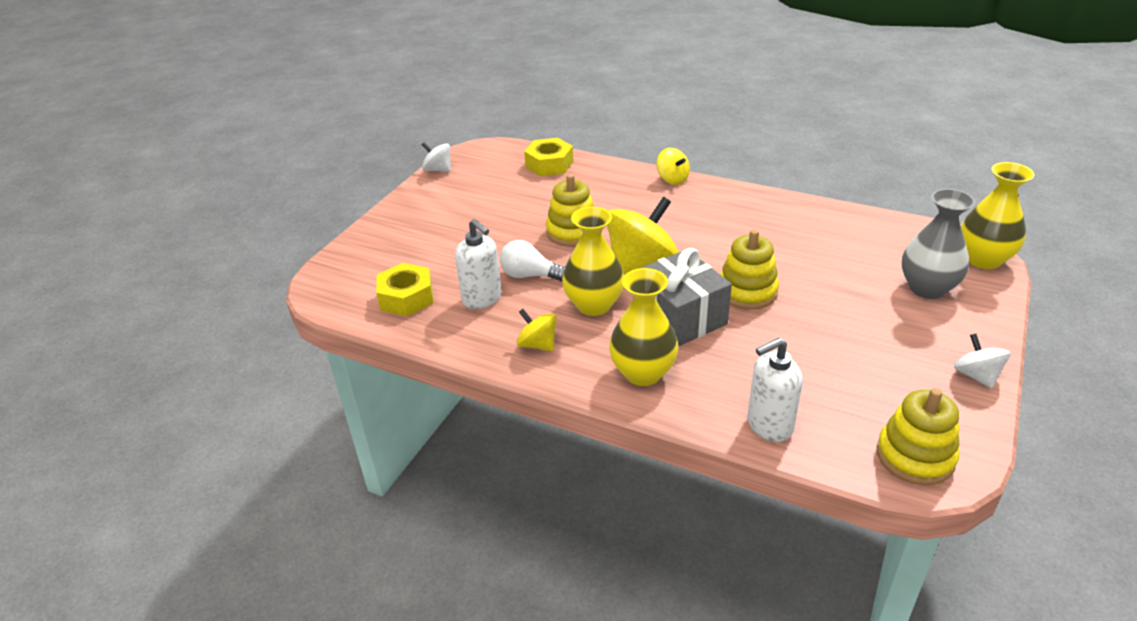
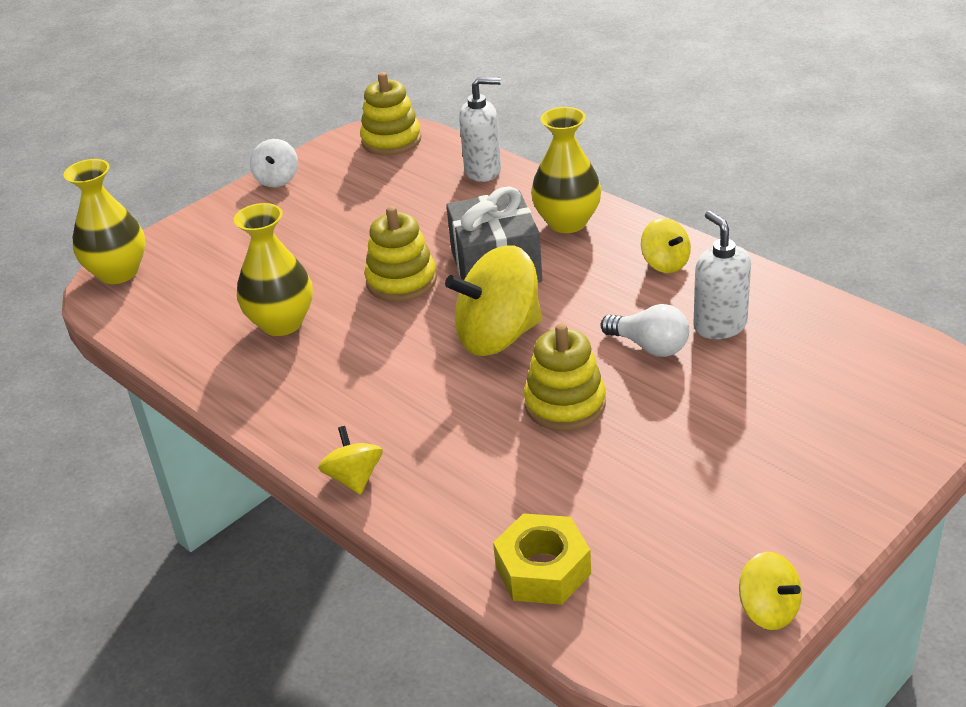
camera: 160 degrees left, 0 degrees up
(406, 297) = (822, 344): yellow nut -> none
(438, 170) = (768, 610): white spinning top -> yellow spinning top
(594, 305) = (584, 295): yellow vase -> yellow vase (281, 323)
(927, 288) = (216, 253): grey vase -> none

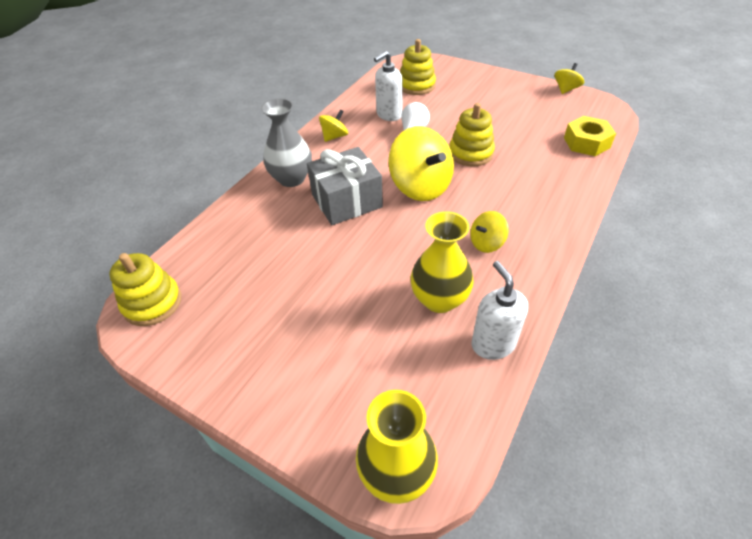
camera: 105 degrees left, 10 degrees up
(277, 179) = (213, 379): white spinning top -> none
(354, 478) = (570, 217): yellow spinning top -> yellow spinning top (486, 243)
(401, 281) = (372, 243): yellow stacking toy -> yellow stacking toy (416, 85)
(483, 171) = (218, 231): white soap dispenser -> white soap dispenser (493, 344)
(567, 222) = (291, 178): yellow vase -> grey vase

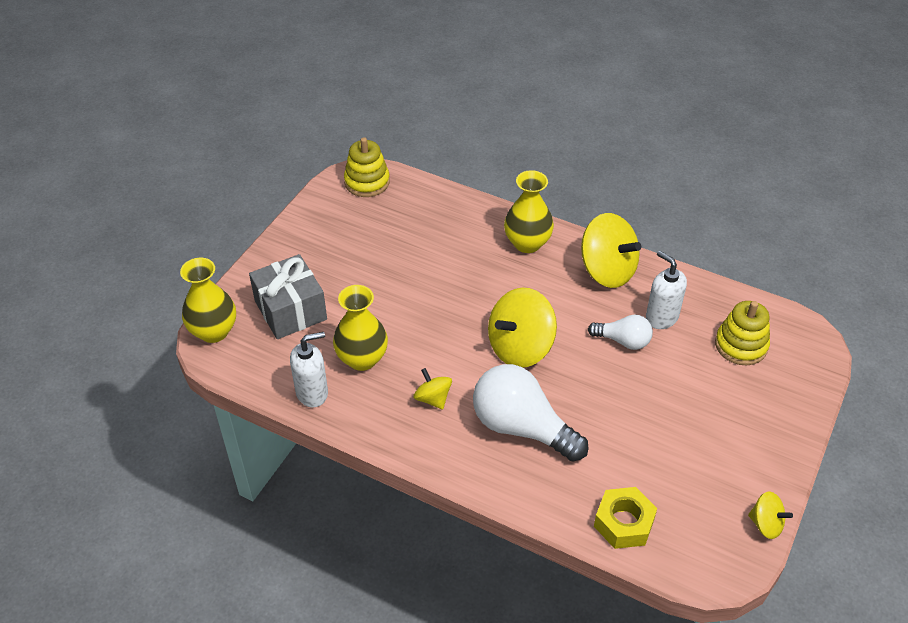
camera: 85 degrees right, 0 degrees up
(291, 178) = (527, 243): grey vase -> yellow vase
(334, 136) = (607, 270): yellow spinning top -> yellow spinning top, size x1.94
(346, 201) = (493, 288): grey gift -> grey gift (290, 310)
(471, 153) = (587, 395): yellow stacking toy -> none
(510, 188) = (522, 427): none -> white light bulb

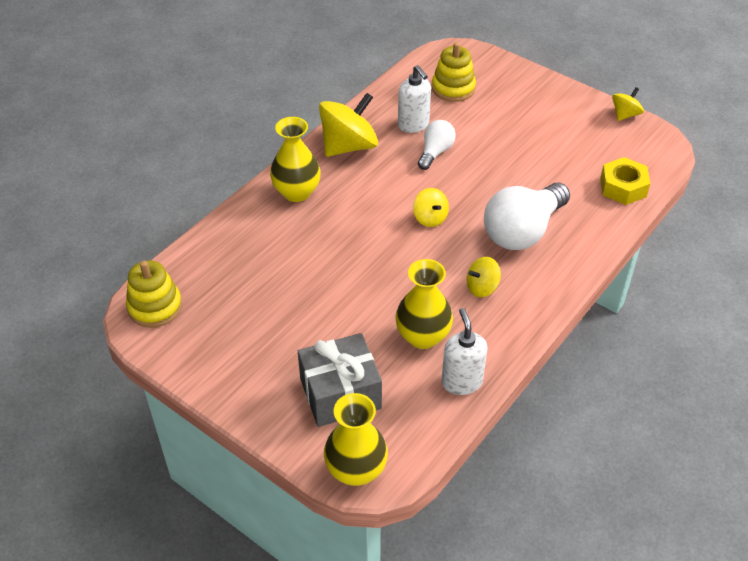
camera: 80 degrees left, 0 degrees up
(520, 347) = (430, 218): yellow spinning top -> yellow spinning top, size x0.52
(661, 317) = (413, 125): white soap dispenser -> white soap dispenser turned 90 degrees counterclockwise

